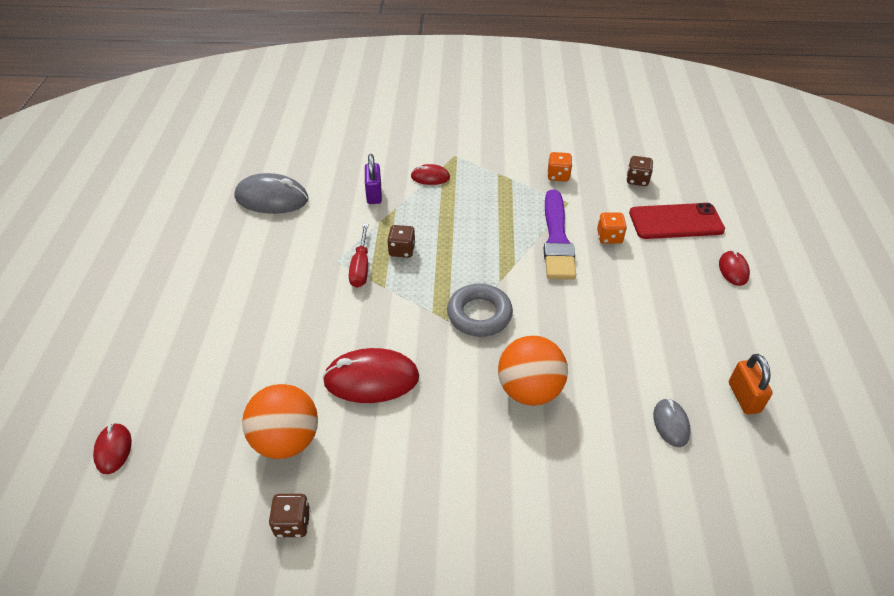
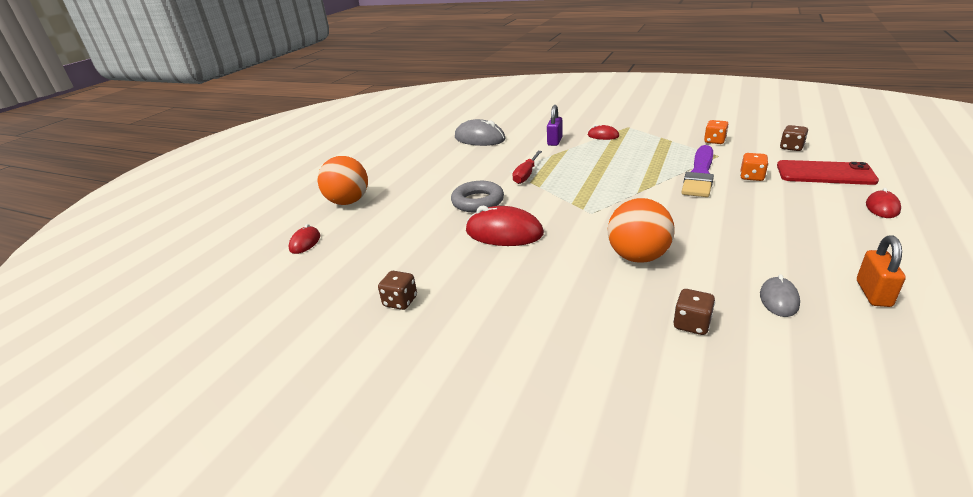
camera: 25 degrees right, 15 degrees down
(286, 440) = (422, 256): orange ball -> orange ball (348, 202)
(402, 250) = (562, 169): brown dice -> brown dice (691, 324)
(479, 314) = (611, 208): grey ring -> grey ring (478, 201)

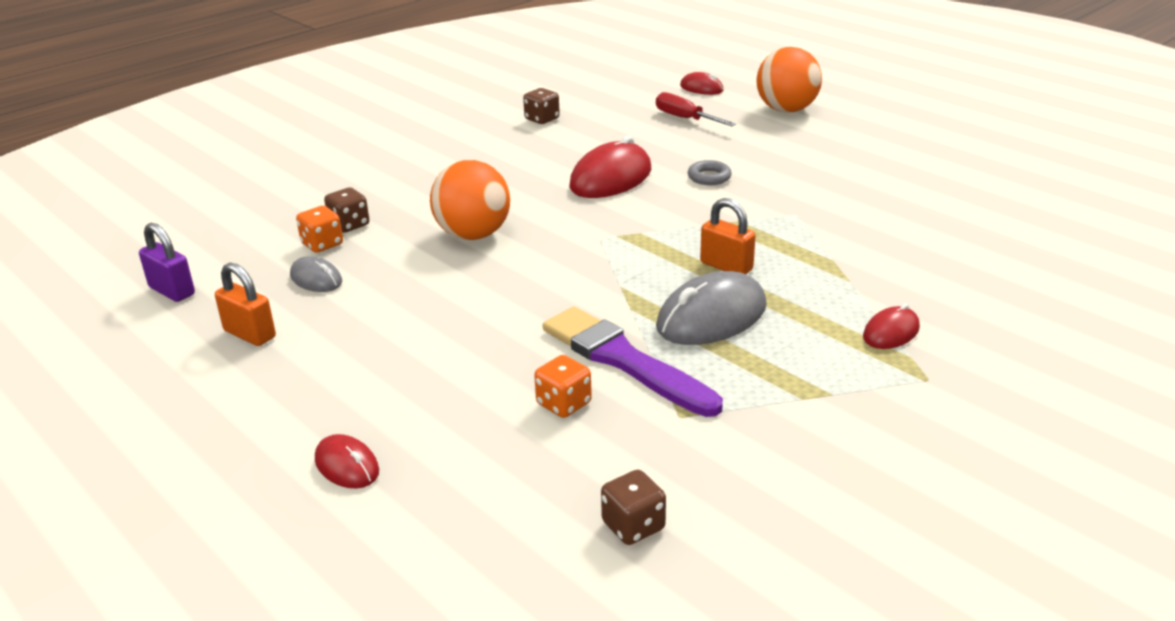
camera: 110 degrees right, 0 degrees up
(478, 201) = (709, 177): grey ring -> grey ring, size x0.57
(479, 138) = (968, 216): grey mouse -> grey mouse (711, 317)
(526, 175) = (765, 222): red screwdriver -> red screwdriver (685, 118)
(555, 141) = (898, 277): purple padlock -> purple padlock (172, 291)
(585, 173) = (726, 266): none -> orange padlock
(714, 141) = (754, 447): orange dice -> orange dice (322, 244)
(824, 173) = (495, 489): red phone -> none

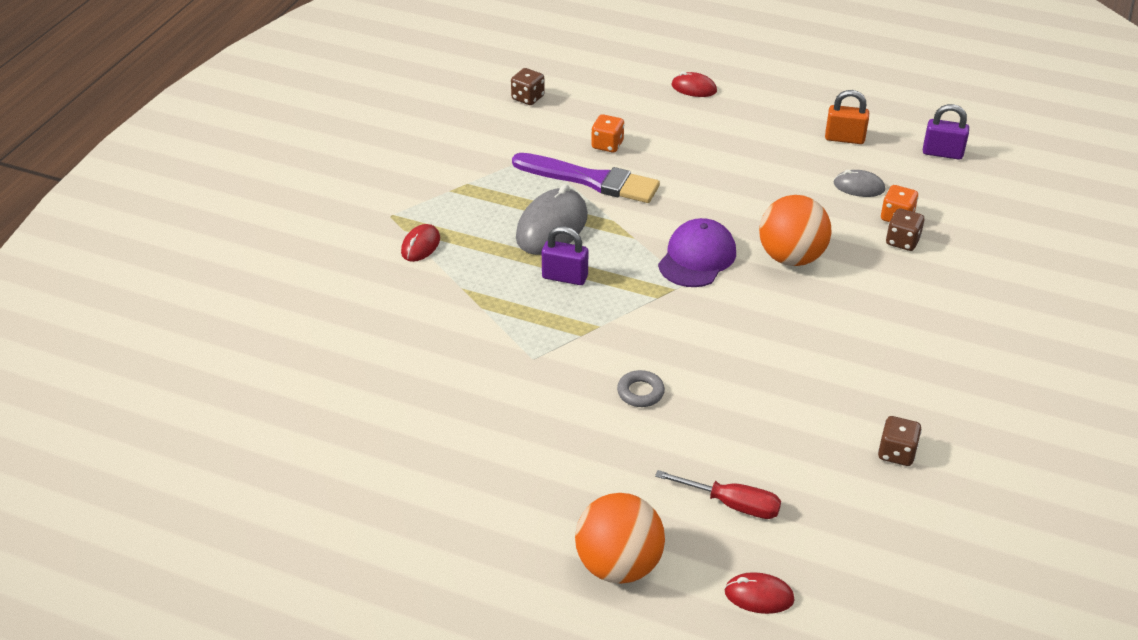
camera: 155 degrees right, 10 degrees up
(569, 254) = (697, 258): none -> purple cap
(611, 178) = (735, 363): red mouse -> none
(726, 266) = (565, 277): orange padlock -> purple padlock

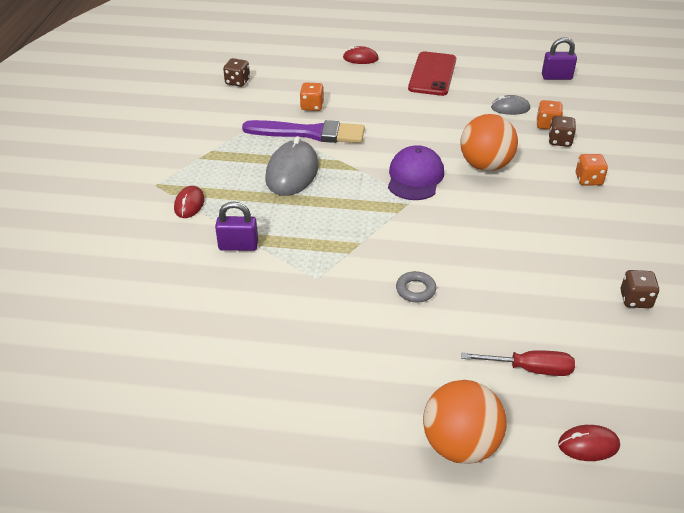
camera: 15 degrees left, 0 degrees up
(565, 277) = (317, 209): purple padlock -> purple padlock (238, 246)
(778, 124) = (432, 74): none -> red phone
(844, 138) = (484, 77): orange padlock -> none
(914, 298) = (588, 180): none -> orange dice

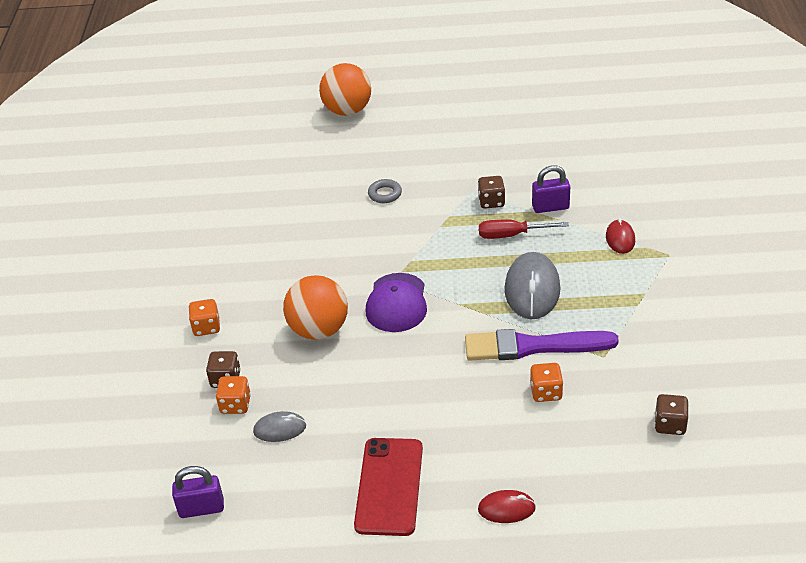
camera: 175 degrees right, 0 degrees up
(530, 369) = (296, 155): red screwdriver -> red screwdriver (511, 235)
(588, 445) = (265, 121): red mouse -> none
(635, 299) = (201, 212): brown dice -> brown dice (491, 202)

